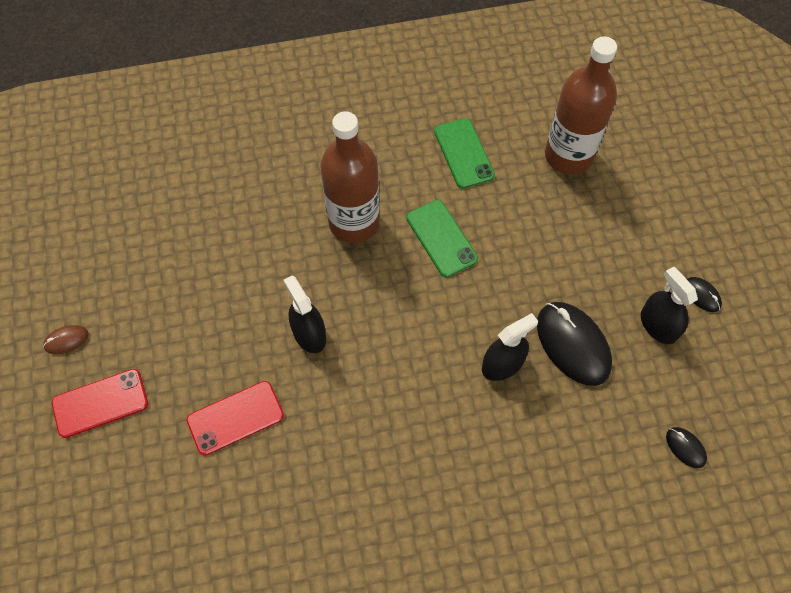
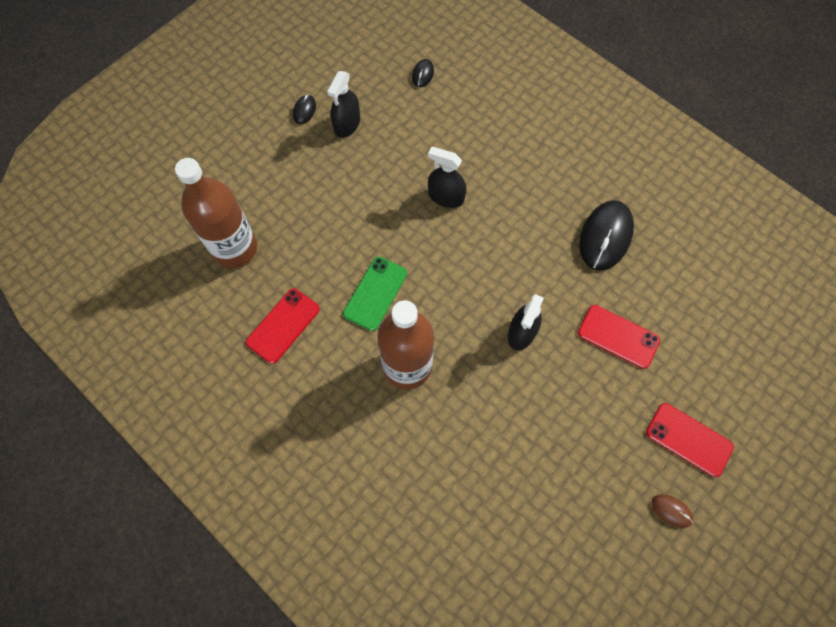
camera: 125 degrees left, 5 degrees up
(464, 153) = (283, 325): green phone -> red phone
(573, 344) = (399, 164): black mouse -> black mouse (605, 236)

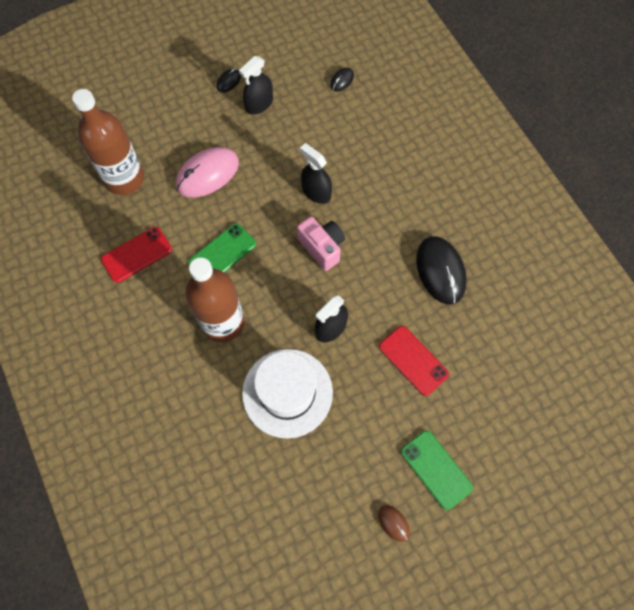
camera: 20 degrees right, 0 degrees up
(323, 215) = (207, 174): none -> pink mouse
(477, 252) = (322, 247): none -> pink camera
(506, 416) = (287, 393): none -> white hat
(605, 236) = (440, 271): black mouse -> black mouse turned 60 degrees counterclockwise
(688, 439) = (436, 469): red phone -> green phone

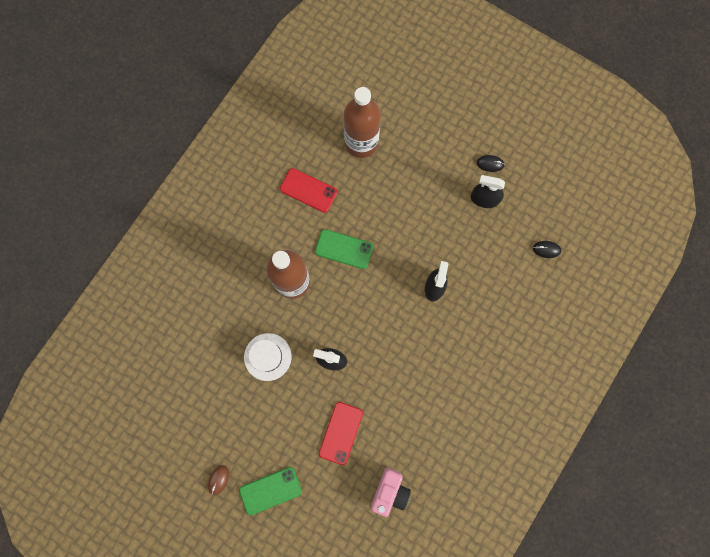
camera: 60 degrees right, 10 degrees up
(207, 174) = (400, 198): pink mouse -> none
(287, 393) = (267, 357): white hat -> white hat, size x0.66
(322, 247) = (391, 318): pink camera -> pink camera (390, 491)
(436, 469) = (270, 490): green phone -> green phone turned 45 degrees clockwise
(440, 271) = (423, 416): black mouse -> none

